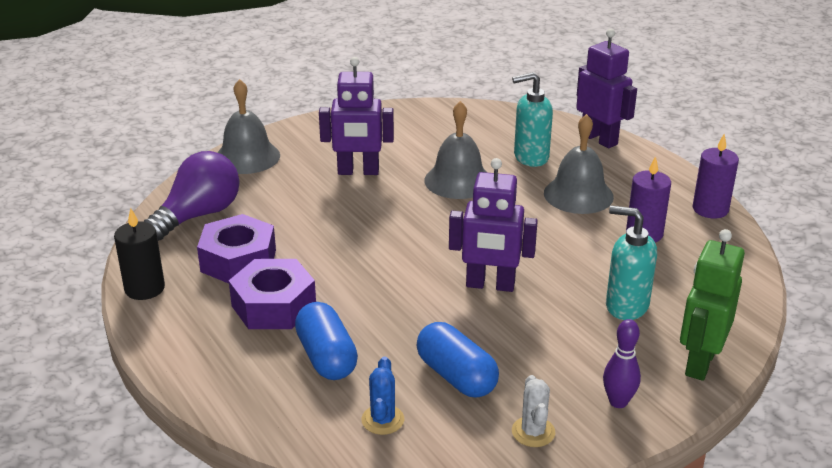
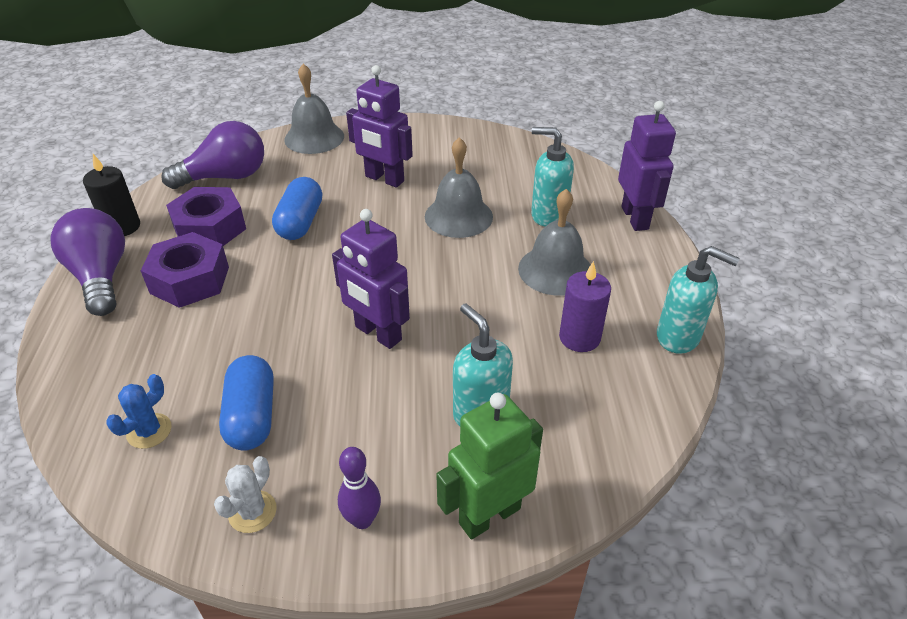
camera: 30 degrees right, 10 degrees up
(180, 334) = (101, 277): none -> purple light bulb
(326, 357) = (175, 347): blue capsule -> blue capsule (300, 222)
(710, 209) = (678, 337): purple candle -> turquoise soap dispenser

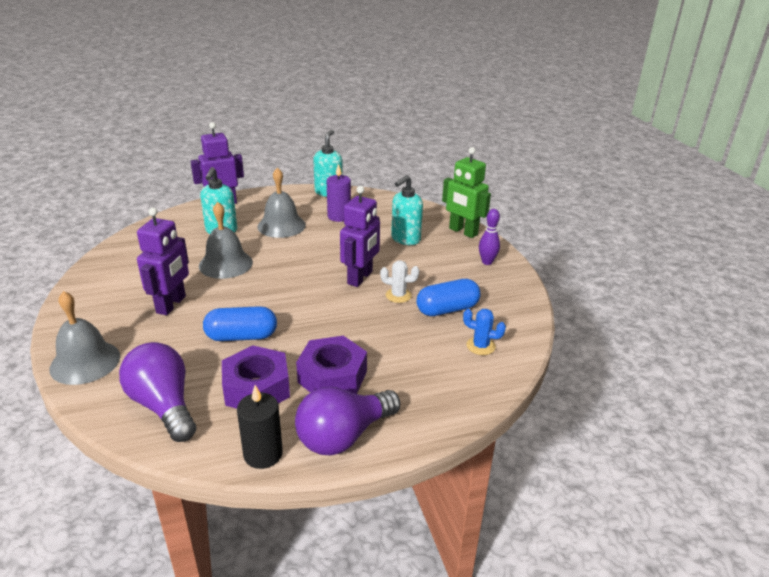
camera: 105 degrees left, 10 degrees down
(252, 512) = (505, 293): white cactus -> white cactus (398, 295)

